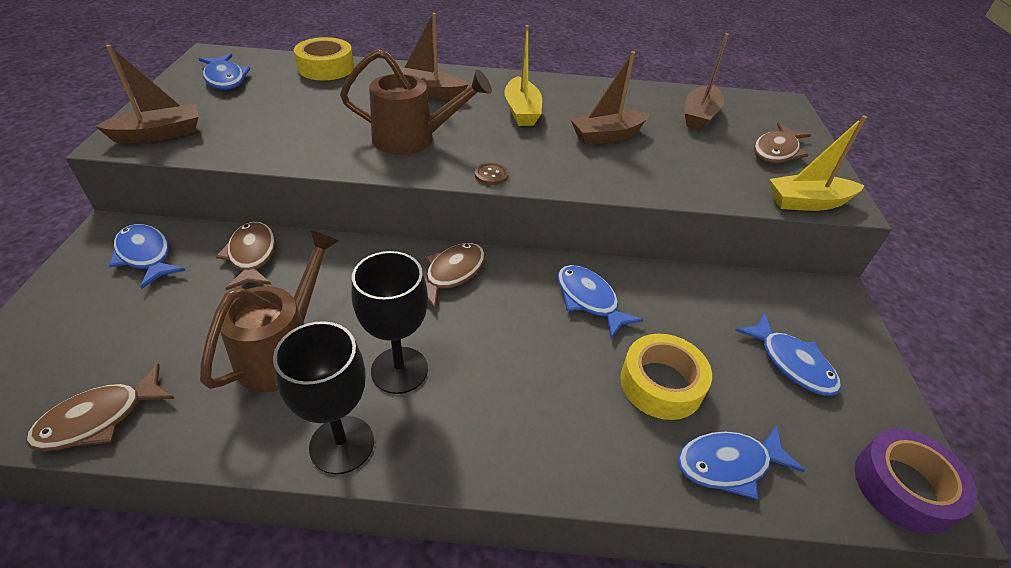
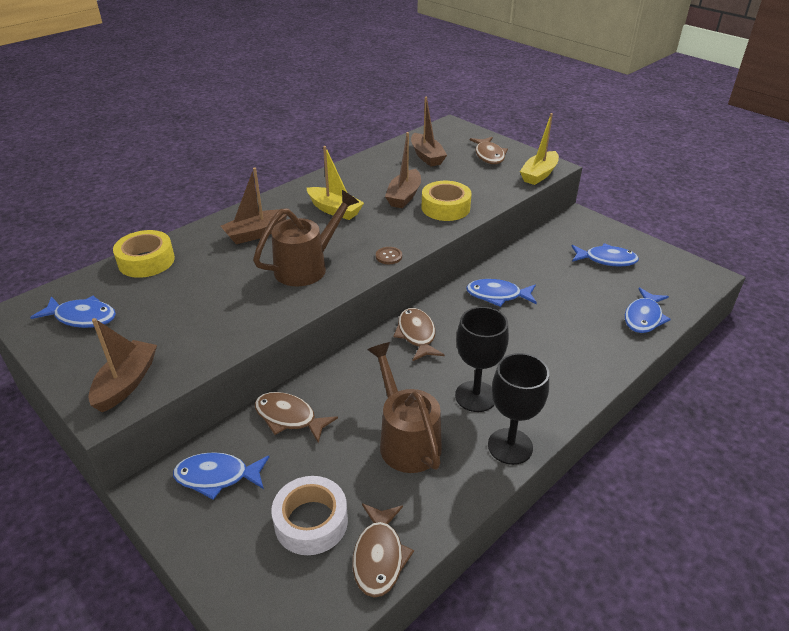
camera: 45 degrees left, 5 degrees down
(122, 343) = (311, 522): none -> white tape
(661, 384) = (579, 307): yellow tape -> yellow tape (445, 208)
(904, 487) = (696, 277): purple tape -> none

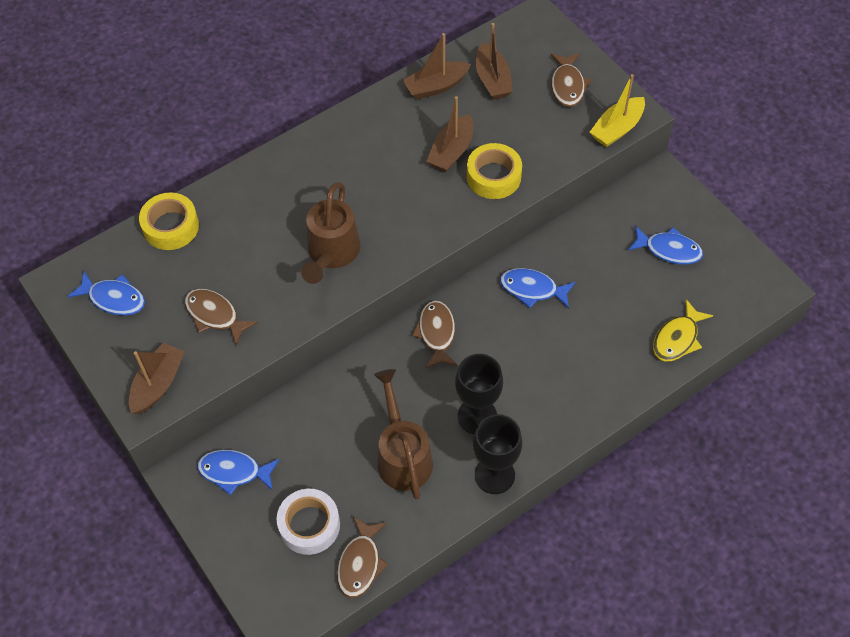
camera: 10 degrees right, 20 degrees up
(256, 233) = (283, 197): brown boat -> brown boat (436, 86)
(289, 418) = (301, 418): brown fish -> brown fish (215, 315)
(307, 267) = (331, 254): brown watering can -> brown watering can turned 135 degrees clockwise
(334, 210) = (371, 167): yellow boat -> none
(389, 256) = (417, 248): brown button -> none
(643, 317) = (677, 338): blue fish -> yellow fish

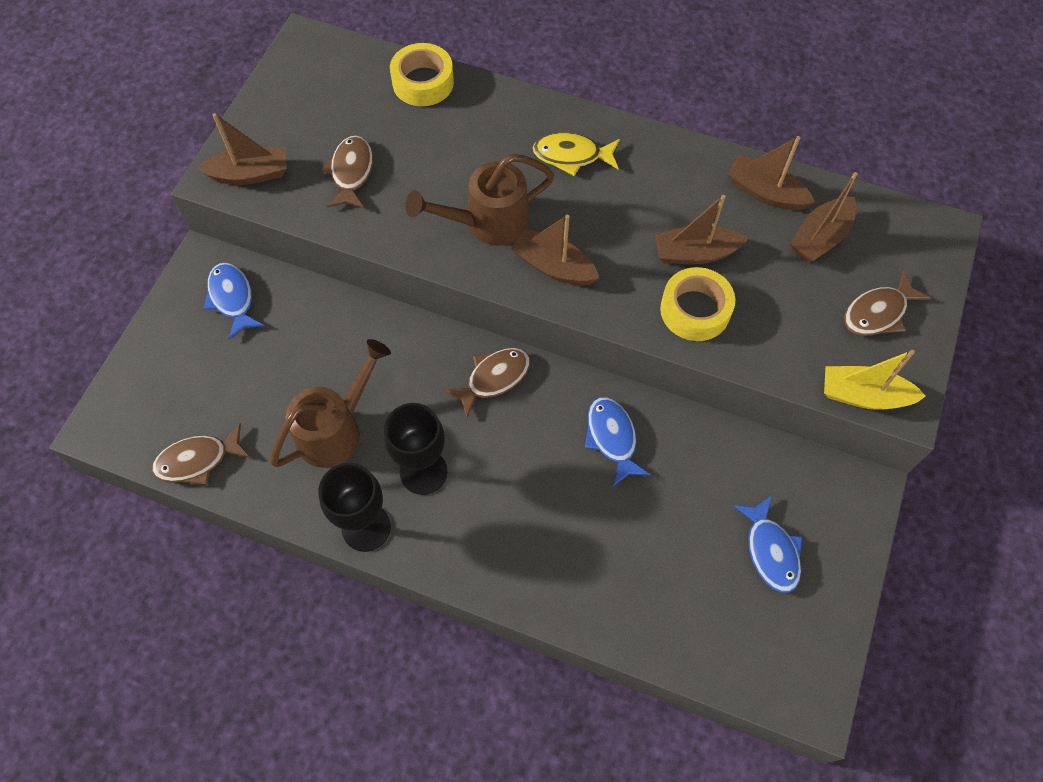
camera: 55 degrees right, 5 degrees up
(114, 298) = (317, 88): blue fish -> none
(309, 525) = (213, 393): white tape -> none
(399, 235) = (553, 266): none -> brown boat
(677, 338) = (659, 625): yellow fish -> yellow fish (572, 156)

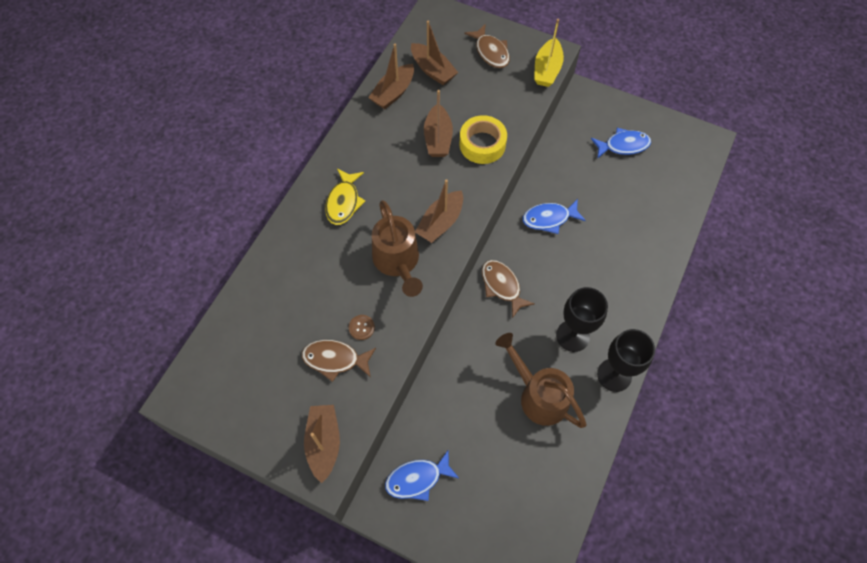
camera: 85 degrees left, 0 degrees up
(198, 460) = (562, 500): brown fish -> none
(394, 194) = (361, 327): none -> brown button
(423, 82) = (249, 301): yellow tape -> none

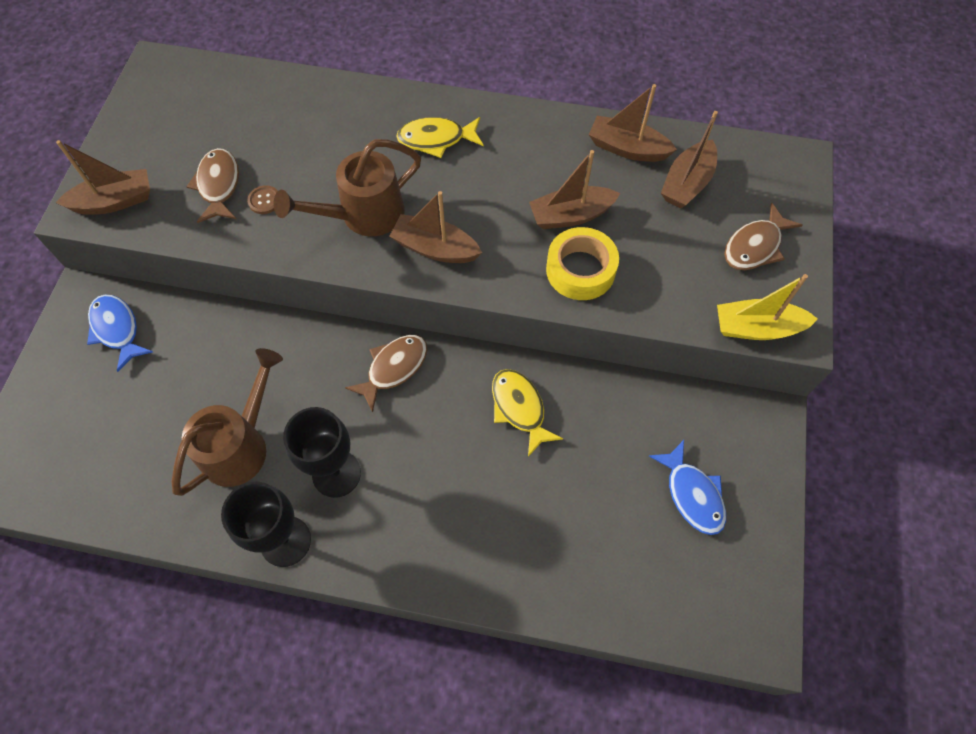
camera: 75 degrees right, 0 degrees up
(549, 218) = (519, 408): blue fish -> yellow fish

